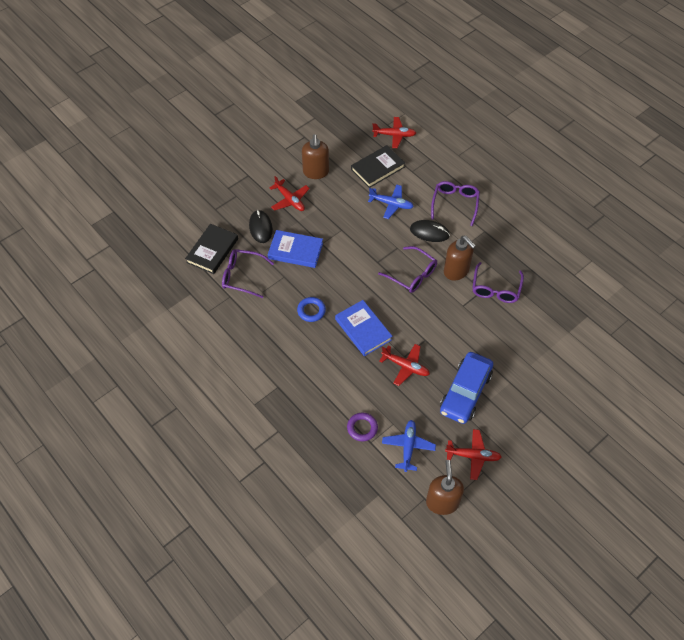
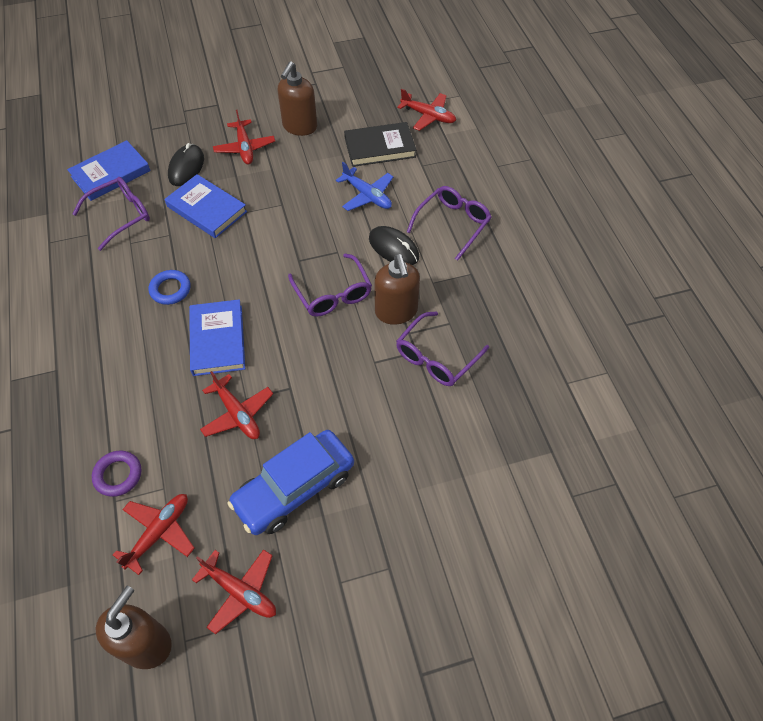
camera: 25 degrees right, 0 degrees up
(212, 250) = (110, 173): black book -> blue book
(242, 276) = (121, 215): purple glasses -> purple glasses turned 105 degrees clockwise
(408, 447) = (159, 532): blue plane -> red plane

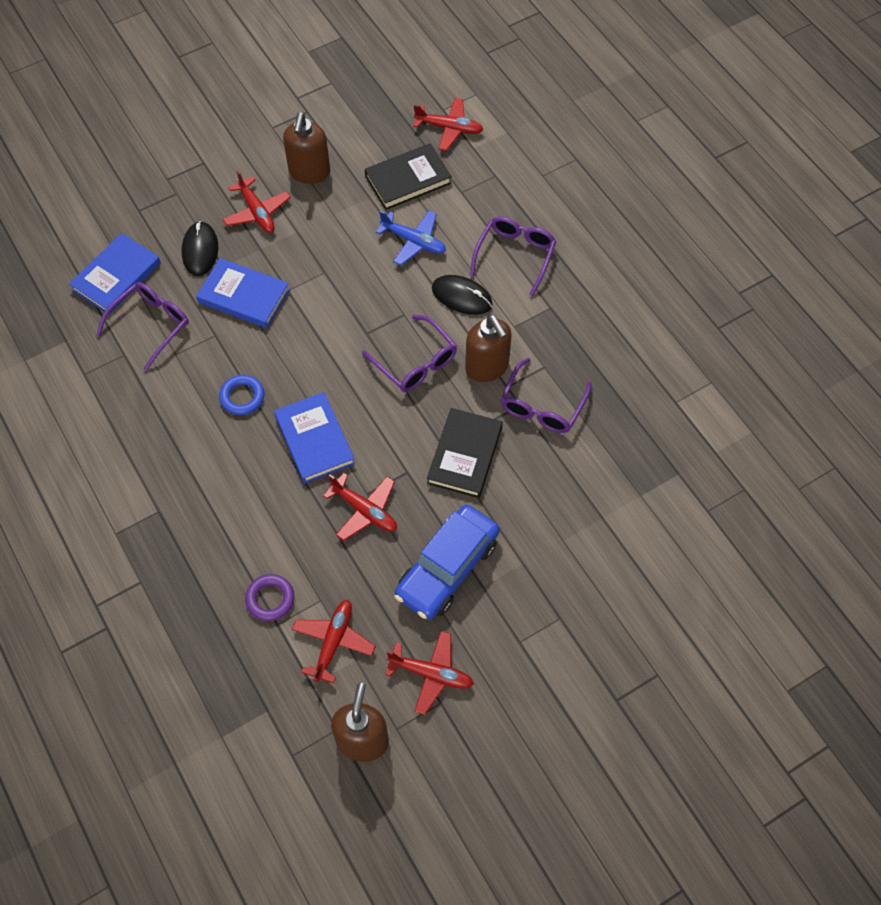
camera: 15 degrees left, 5 degrees up
(348, 385) = (464, 455): none -> black book

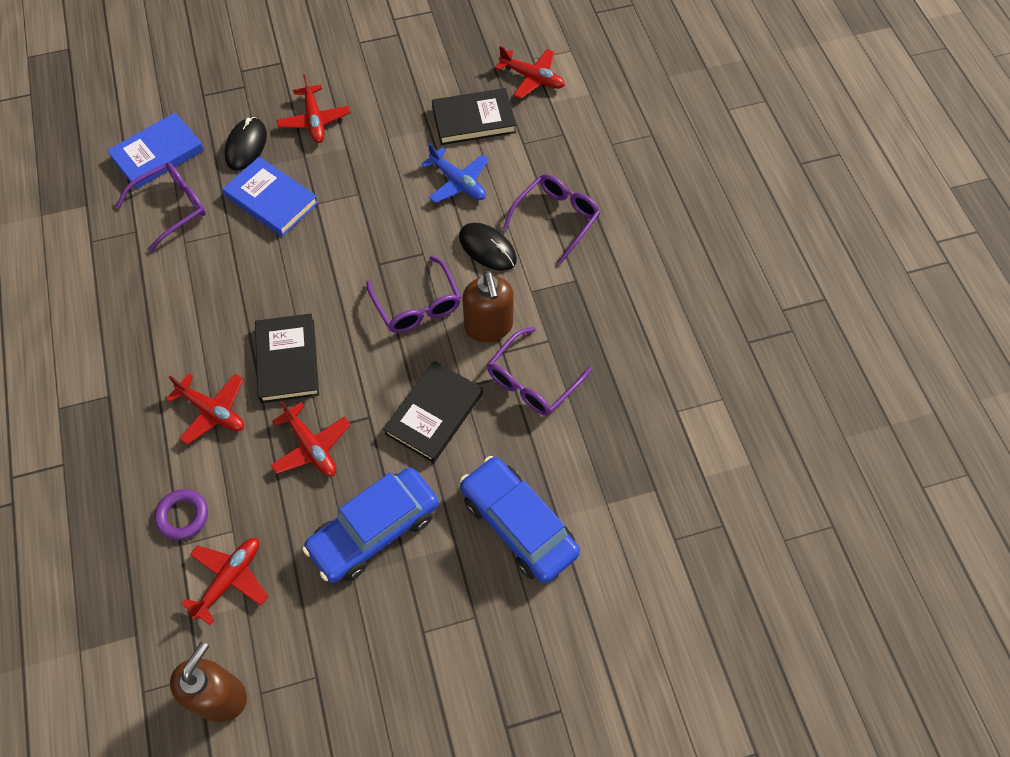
camera: 15 degrees right, 0 degrees up
(242, 397) = (232, 300): blue ring -> none
(309, 172) = (379, 93): brown soap dispenser -> none
(314, 440) = (288, 360): blue book -> black book
(431, 674) = (317, 642): red plane -> red plane (212, 411)
(571, 532) = (518, 524): none -> blue car

